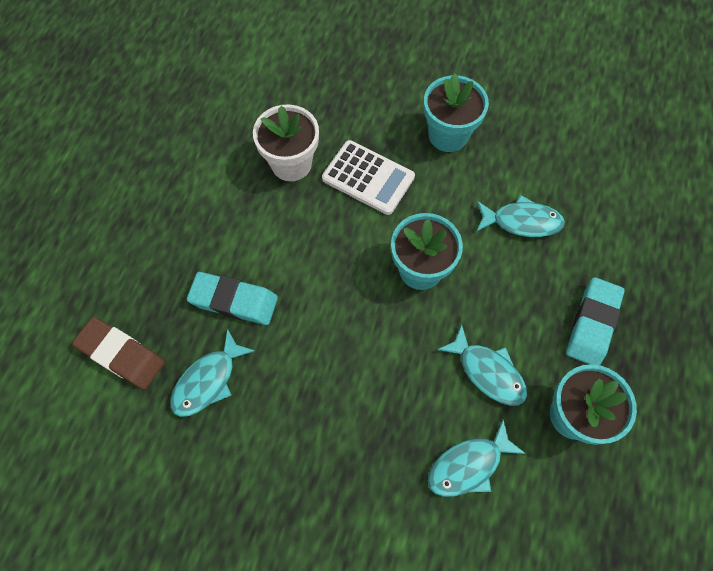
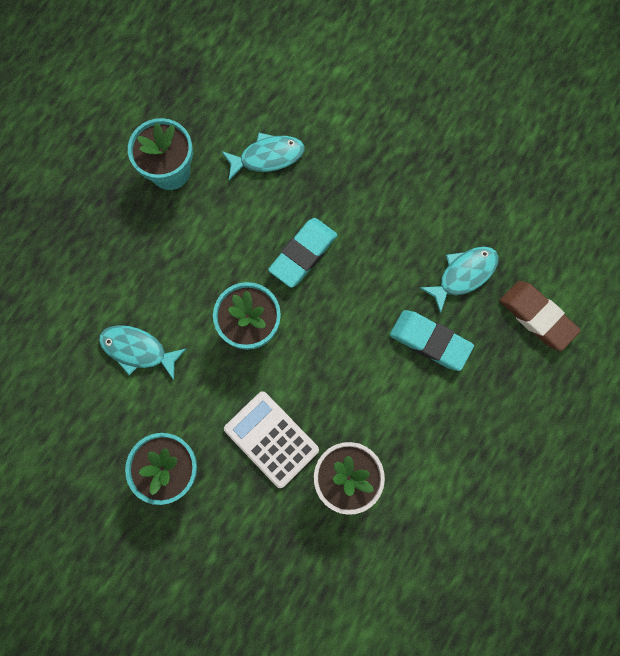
camera: 165 degrees left, 10 degrees up
(488, 371) = (225, 222): turquoise fish -> none
(592, 324) = (119, 238): turquoise eraser -> turquoise eraser (303, 254)

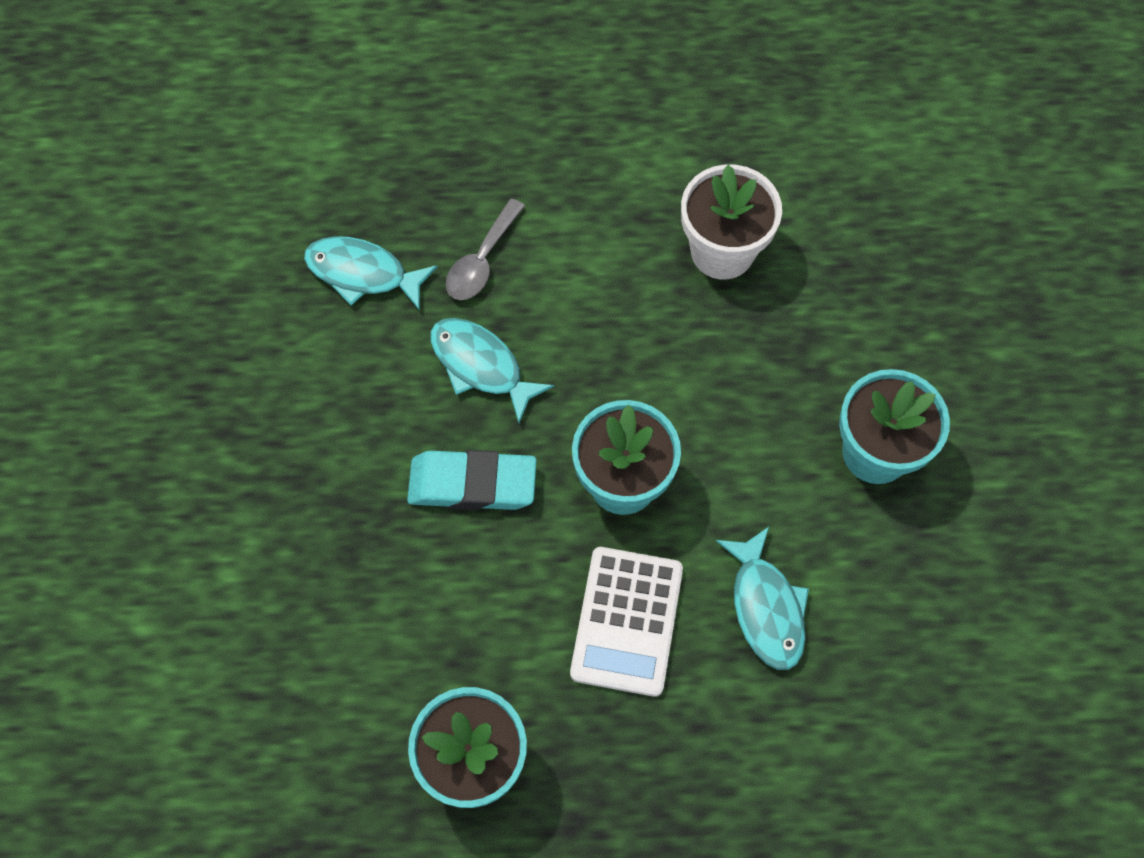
camera: 125 degrees left, 10 degrees down
(267, 157) = (355, 632): turquoise fish -> turquoise fish (481, 366)
(271, 439) = (744, 362): white calculator -> white calculator (626, 621)
(430, 341) = (482, 260): turquoise eraser -> grey spoon
(537, 317) = (362, 164): brown eraser -> none

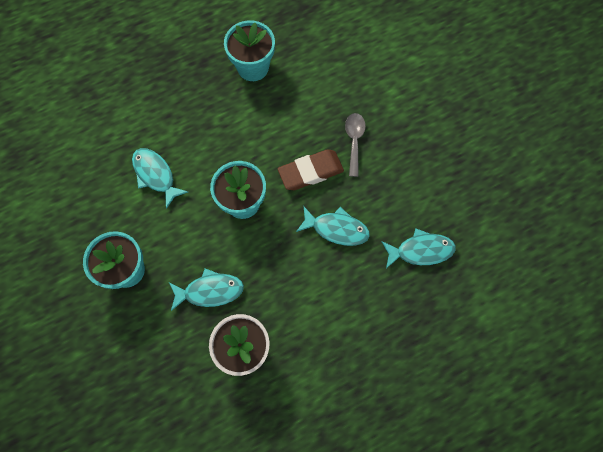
camera: 155 degrees right, 5 degrees up
(472, 484) = (310, 172): turquoise eraser -> brown eraser
(482, 260) = (366, 285): grey spoon -> grey spoon (354, 141)
(626, 621) = (215, 144): white calculator -> none
(743, 358) = (210, 291): none -> turquoise fish

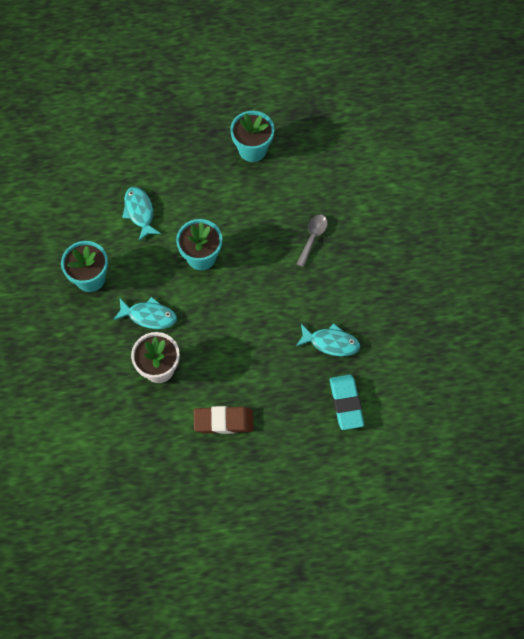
camera: 20 degrees right, 5 degrees down
(310, 172) = (266, 250): brown eraser -> brown eraser (223, 421)
(336, 229) = (269, 302): turquoise fish -> none
(465, 314) = (346, 403): none -> turquoise eraser

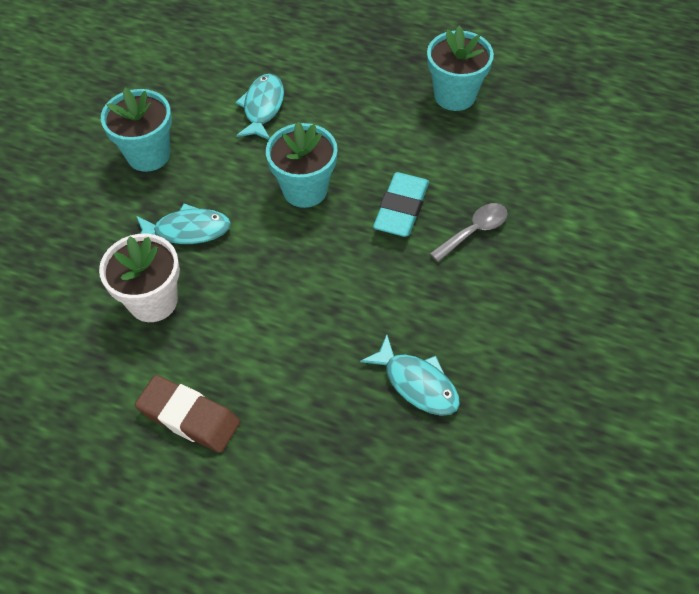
camera: 30 degrees right, 10 degrees down
(149, 316) = (187, 230): turquoise fish -> turquoise fish turned 45 degrees counterclockwise
(346, 403) = (387, 485): turquoise eraser -> turquoise eraser (401, 209)

